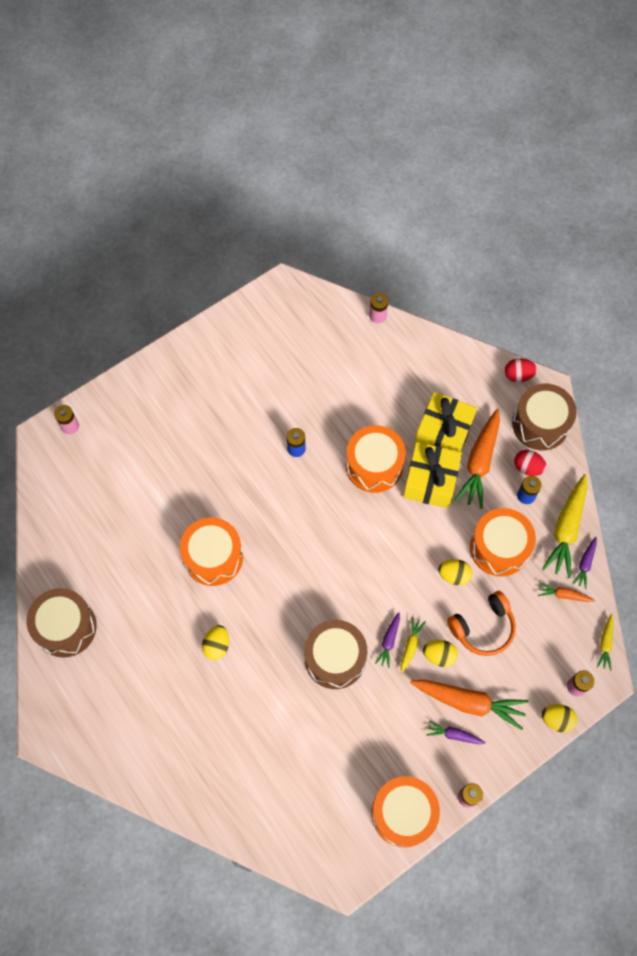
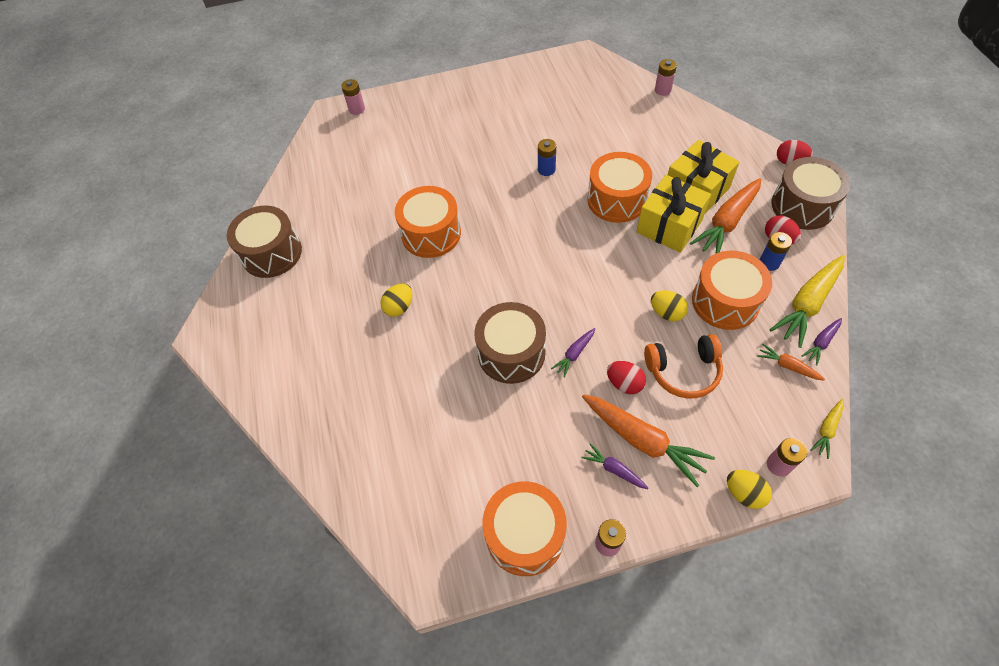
camera: 25 degrees right, 10 degrees down
(410, 645) = (596, 365): yellow carrot -> none
(439, 655) = (624, 383): yellow egg -> red egg

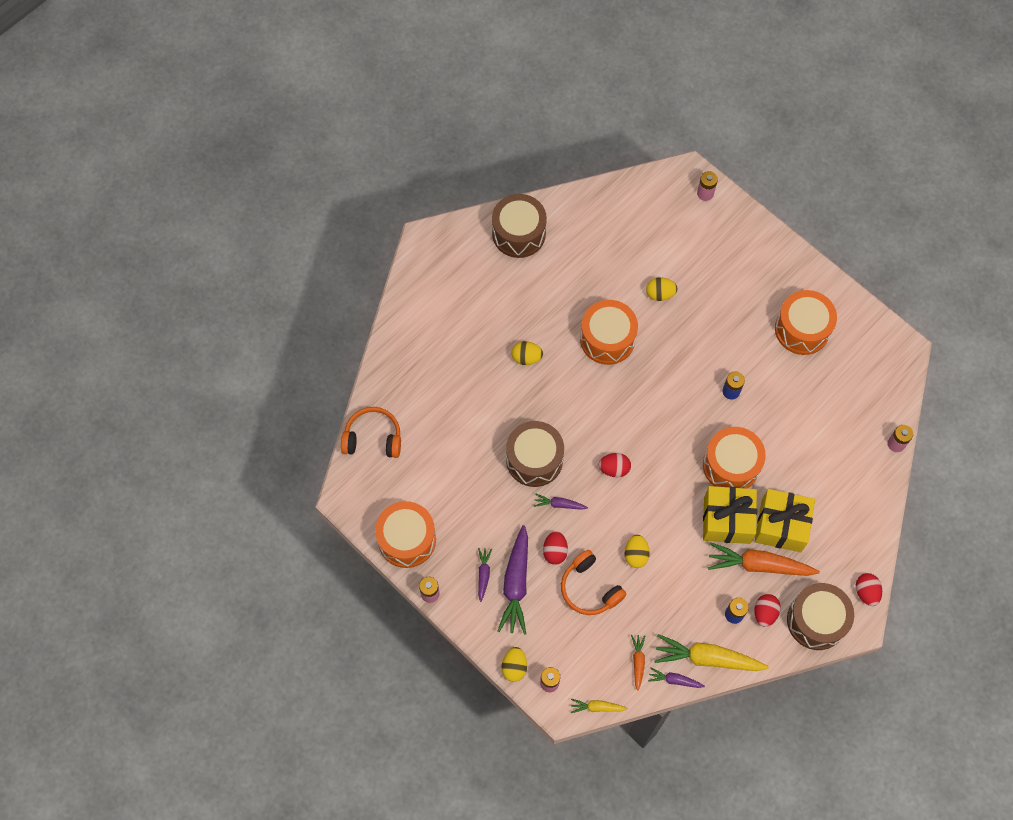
camera: 55 degrees right, 10 degrees up
(377, 507) = (373, 438): none -> orange headphones
(419, 177) = (660, 294): none -> yellow egg
(565, 289) = (614, 469): none -> red egg
(642, 440) = (516, 583): orange carrot -> purple carrot
(725, 301) = (673, 594): orange drum -> orange drum (802, 329)

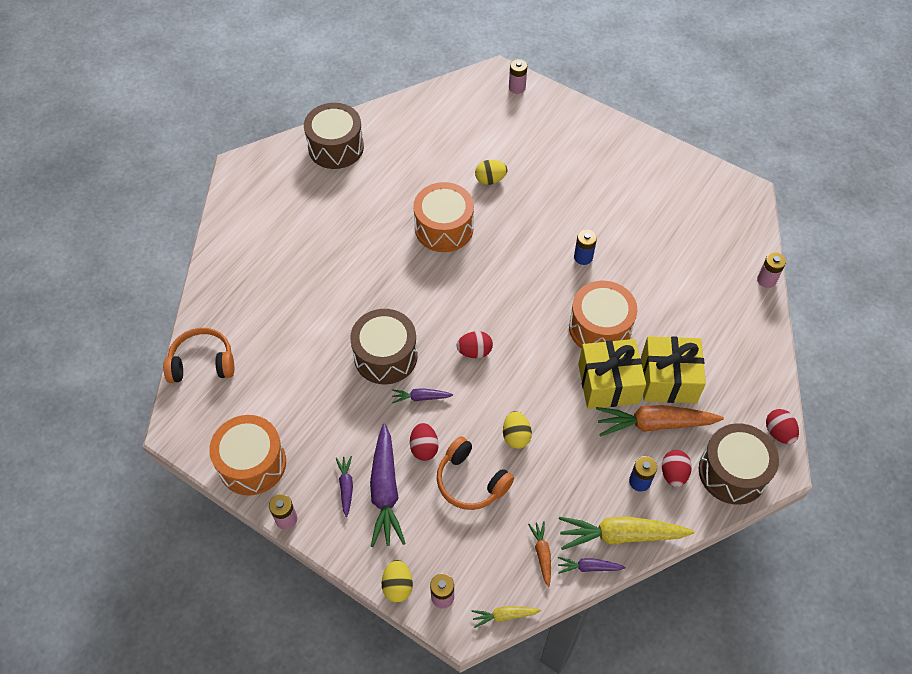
camera: 10 degrees left, 10 degrees down
(526, 358) = (361, 258): yellow egg -> none
(802, 329) = (641, 190): orange drum -> none

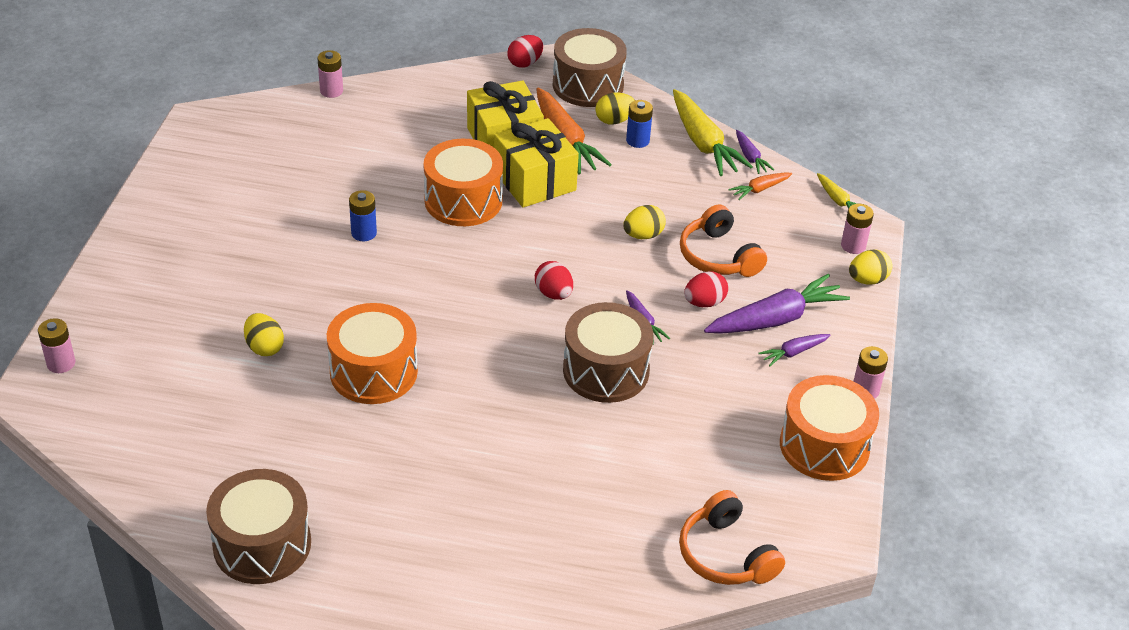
camera: 115 degrees left, 15 degrees down
(471, 481) = (718, 256): orange headphones -> orange headphones turned 135 degrees clockwise
(673, 474) = (614, 120): red egg -> yellow egg

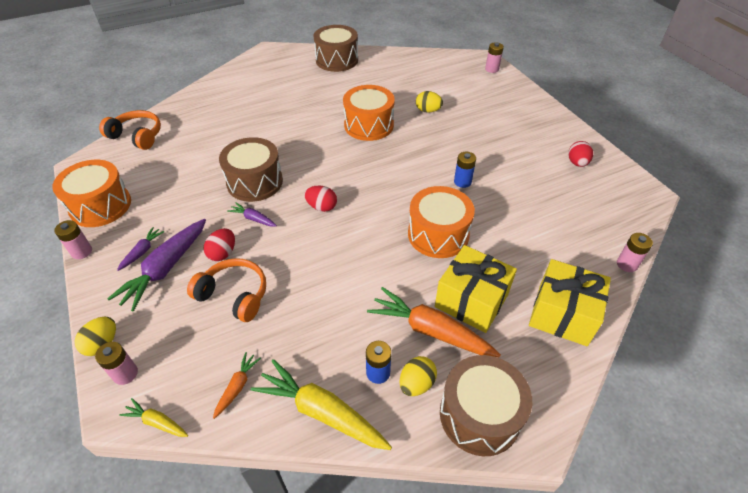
camera: 145 degrees right, 5 degrees up
(525, 63) = (556, 403): red egg -> red egg (577, 163)
(535, 181) = (412, 278): yellow gift -> yellow gift (562, 314)
(643, 235) = (300, 280): yellow egg -> none
(750, 157) = (268, 424): purple carrot -> none

